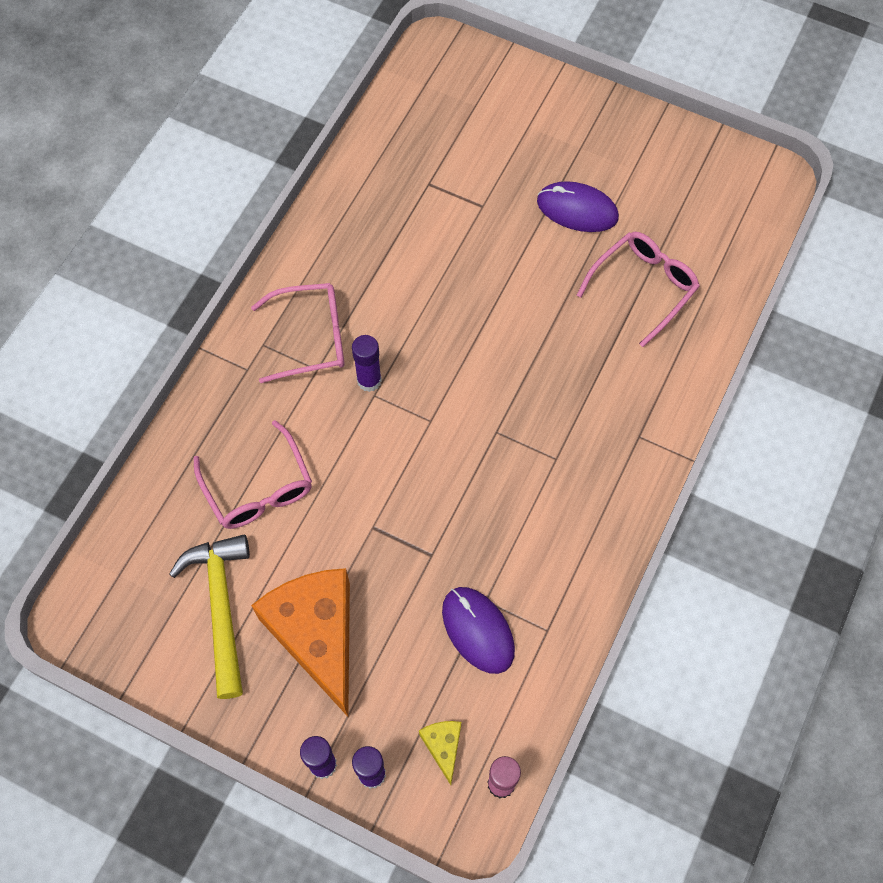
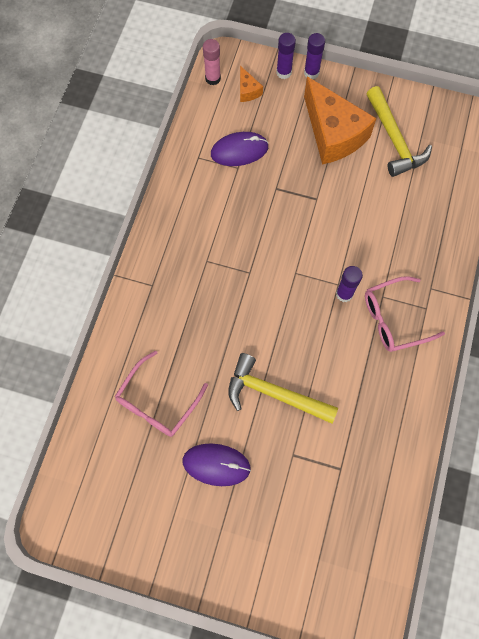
camera: 170 degrees right, 5 degrees up
(258, 487) = (396, 211): pink glasses -> none
(443, 746) = (248, 90): yellow cheese -> orange cheese
(478, 630) = (239, 151): purple mouse -> purple mouse turned 60 degrees counterclockwise
(492, 274) = (274, 393): none -> yellow hammer

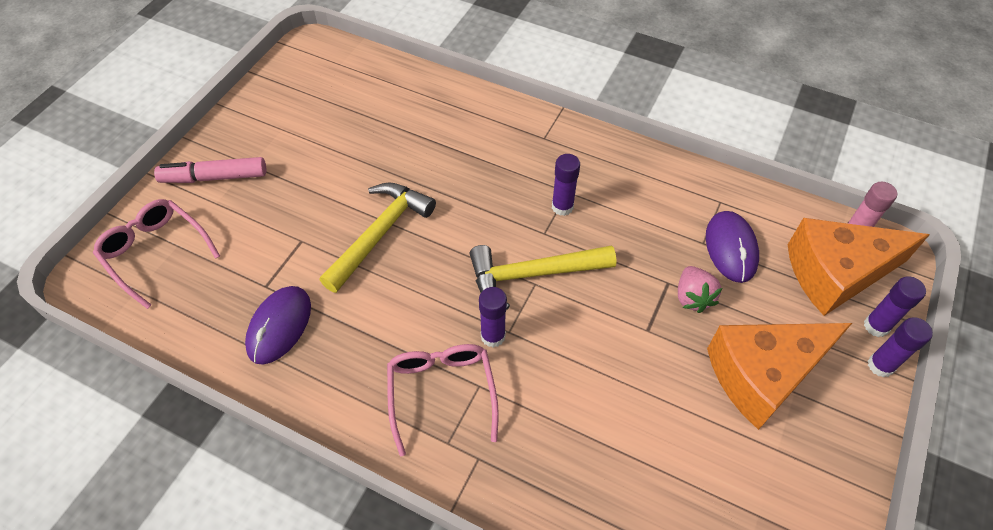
camera: 100 degrees right, 15 degrees down
(158, 401) = (405, 128): pink glasses -> pink glasses (156, 253)
(216, 464) = (318, 169): purple mouse -> purple mouse (279, 326)
(222, 263) = (562, 207): none -> purple glue stick
(241, 557) = (214, 177): none -> pink marker
(248, 90) = (836, 273): orange cheese -> orange cheese, size x2.36
(285, 173) = (692, 297): none -> pink strawberry
(394, 139) = (753, 467): yellow hammer -> yellow hammer (533, 274)

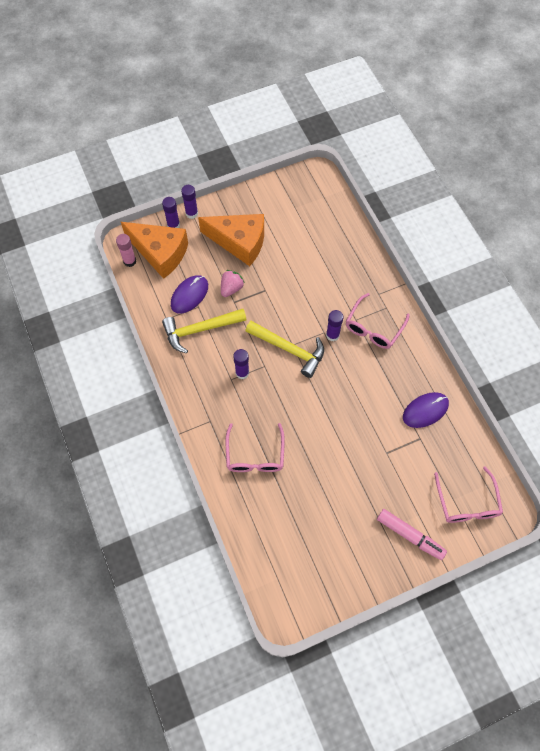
camera: 140 degrees left, 10 degrees up
(380, 234) = (344, 426): yellow hammer -> yellow hammer (200, 330)
(461, 140) = (255, 455): none -> pink glasses

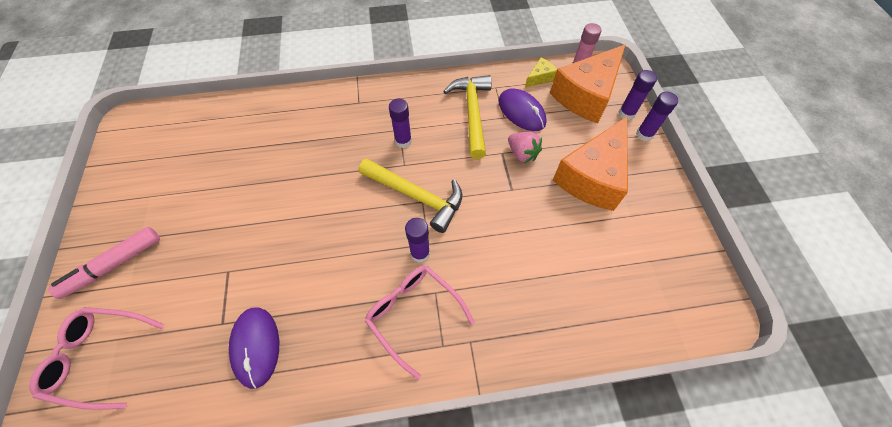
camera: 105 degrees right, 5 degrees down
(148, 288) = (540, 78): none -> yellow cheese
(255, 455) = (301, 132): pink glasses -> none
(289, 349) = (416, 196): yellow hammer -> yellow hammer turned 105 degrees counterclockwise

